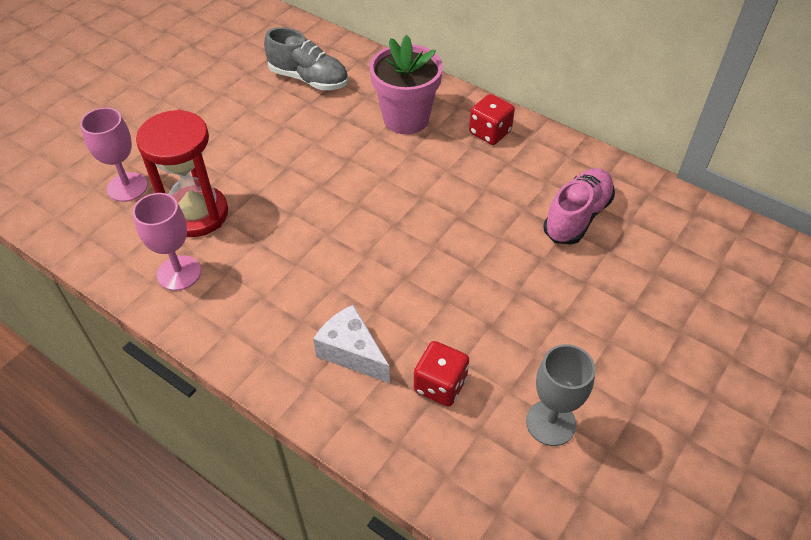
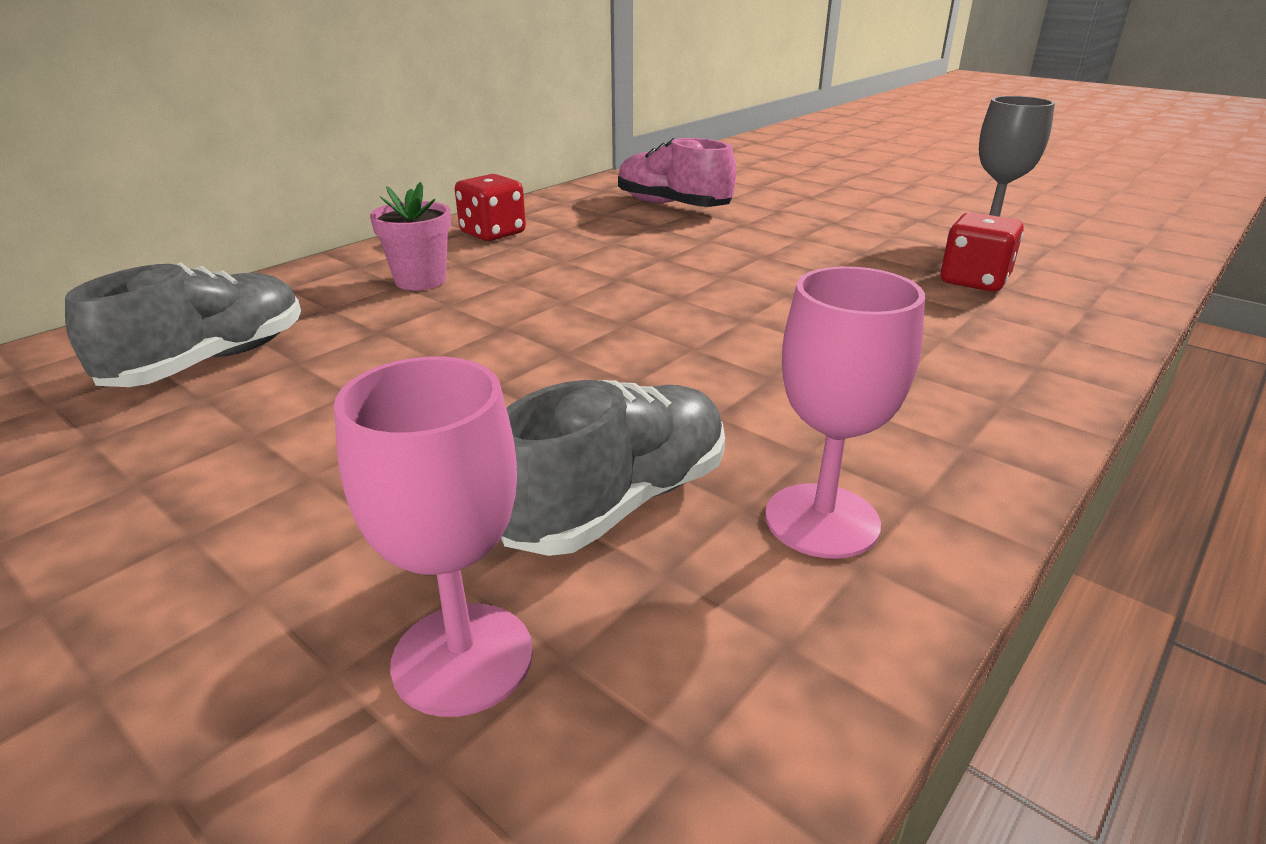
camera: 85 degrees left, 20 degrees down
(197, 214) = (617, 502): red hourglass -> grey shoe
(352, 352) = (952, 332): white cheese -> none
(406, 119) = (420, 280): pink flower pot -> pink flower pot, size x0.60

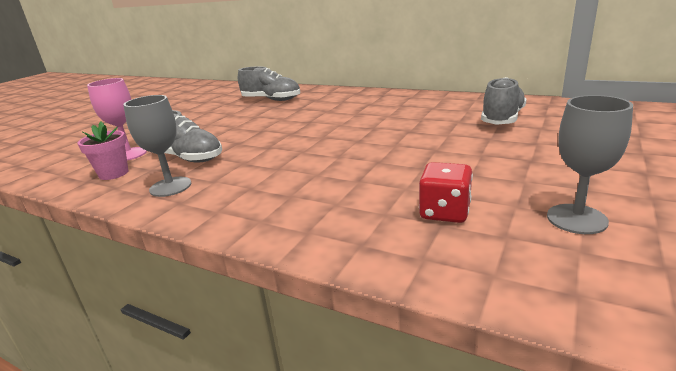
camera: 80 degrees right, 5 degrees down
(420, 280) = (347, 103): pink flower pot -> pink flower pot (114, 173)
(493, 233) = (411, 100): red dice -> none
(672, 205) = (502, 119): pink shoe -> grey shoe
(822, 520) = (170, 187): pink goblet -> grey goblet

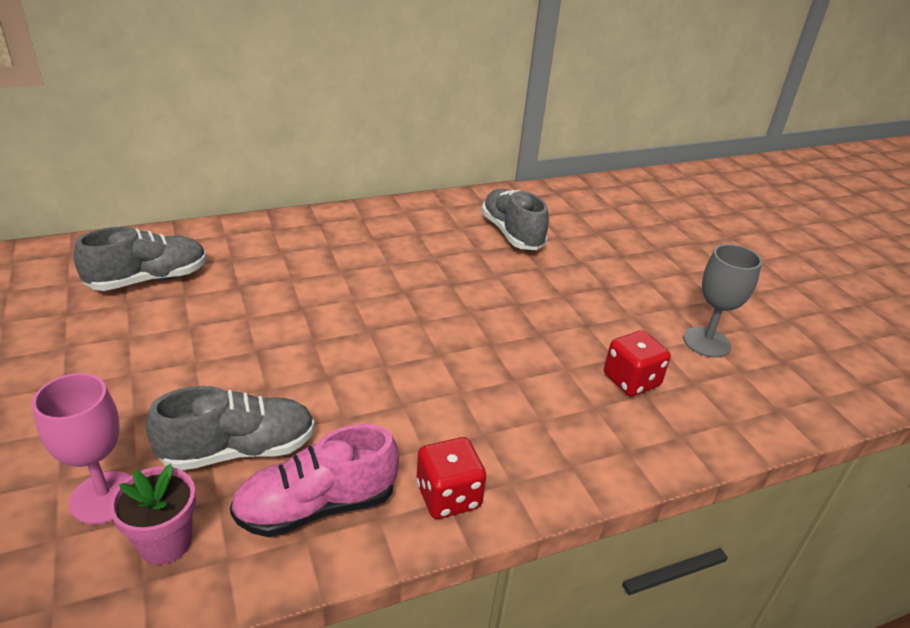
camera: 55 degrees left, 10 degrees up
(170, 187) = (317, 506): grey goblet -> pink shoe
(220, 210) = (448, 496): none -> red dice

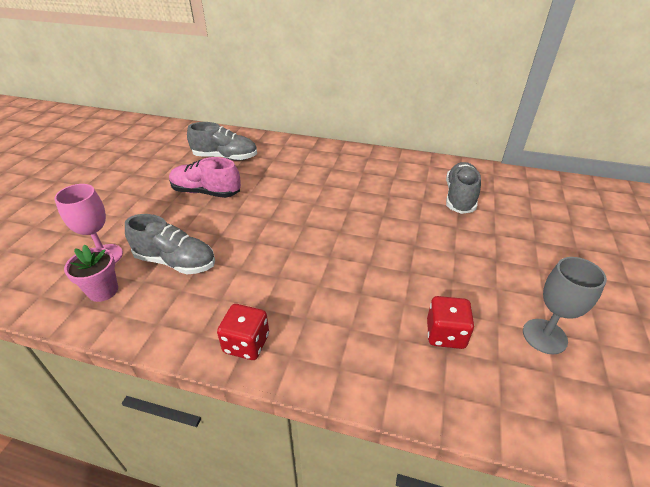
camera: 40 degrees right, 5 degrees up
(317, 506) = (178, 310): pink shoe -> pink shoe (206, 192)

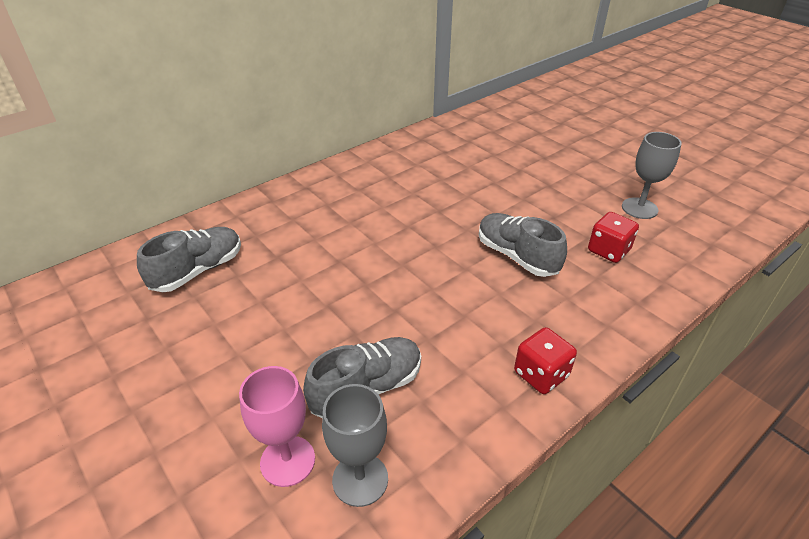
camera: 55 degrees left, 0 degrees up
(103, 291) = (360, 479): pink flower pot -> grey goblet
(206, 192) = (255, 315): pink shoe -> none
(460, 197) = (458, 159): grey shoe -> grey shoe (517, 256)

